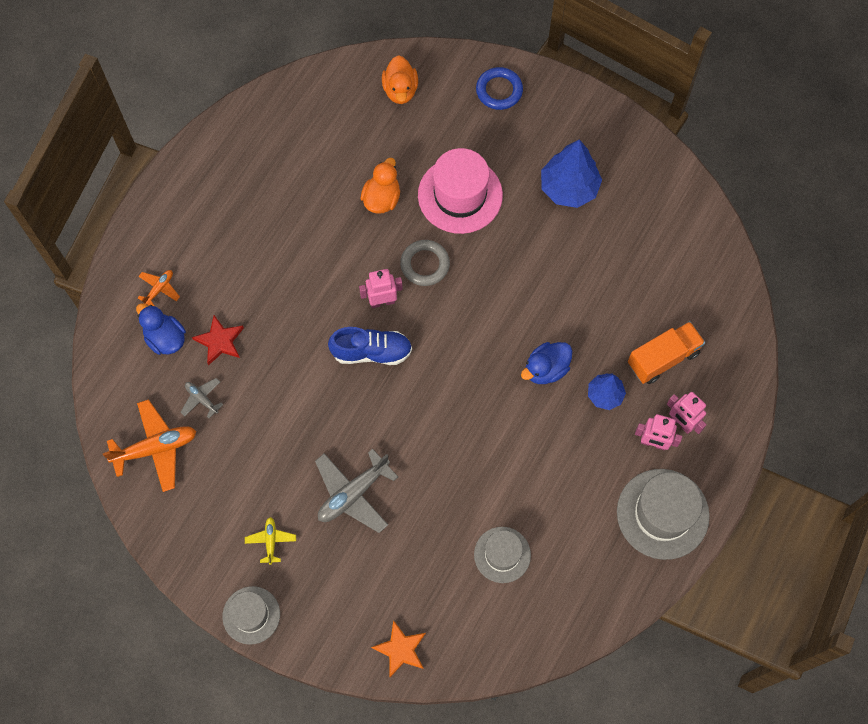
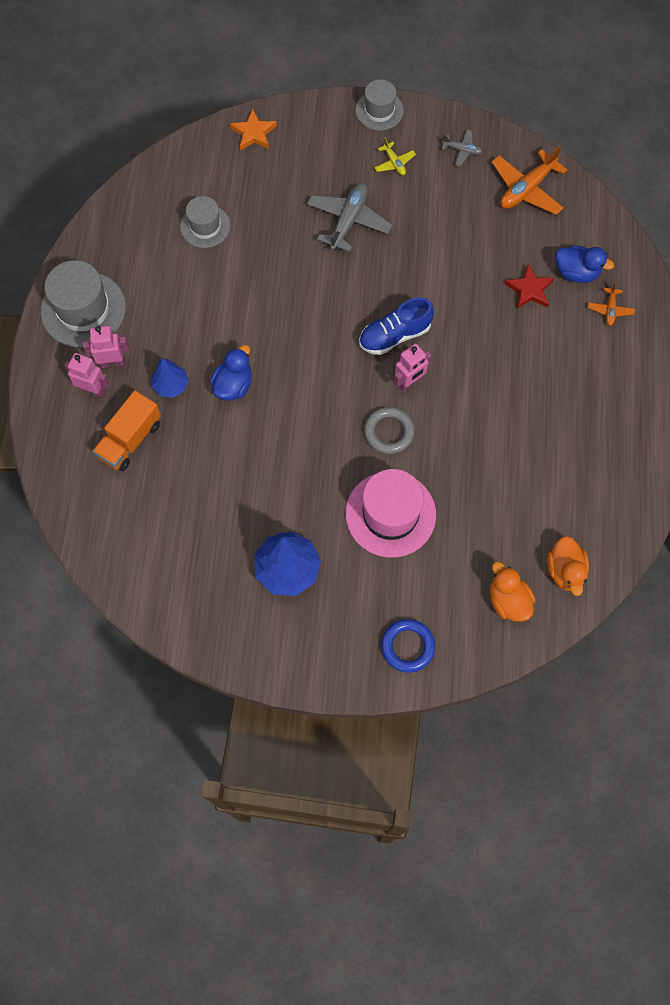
camera: 155 degrees right, 0 degrees up
(202, 399) = (514, 239): grey plane -> grey plane (462, 150)
(382, 199) = (463, 477): orange duck -> orange duck (565, 571)

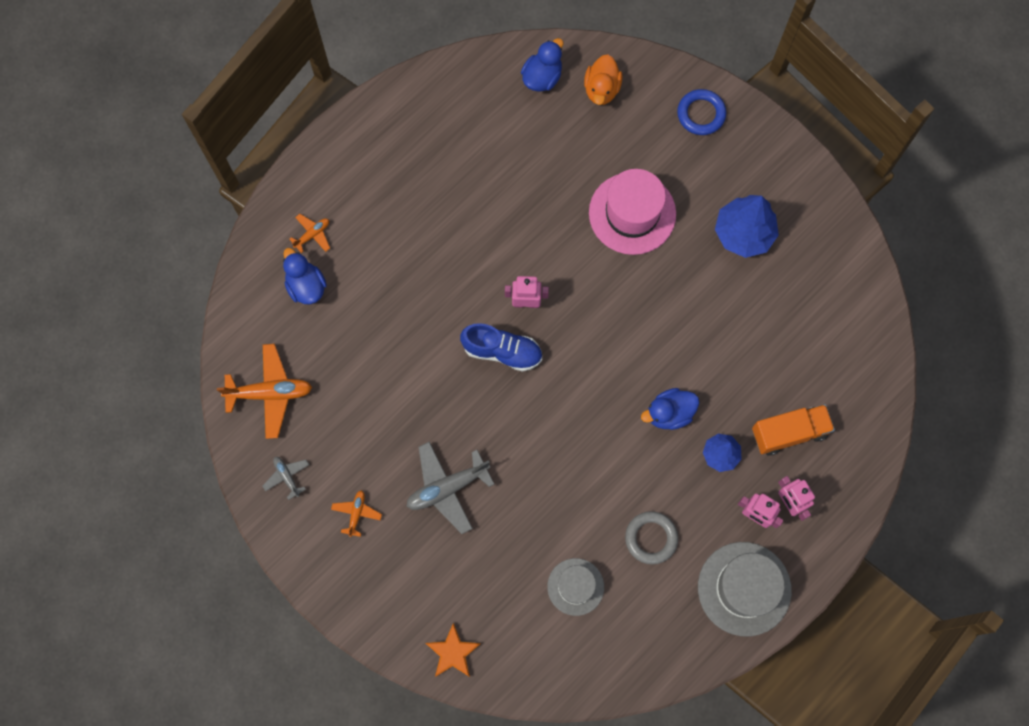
camera: 140 degrees left, 5 degrees up
(379, 110) = (319, 580): grey hat -> none
(389, 432) = (578, 276): grey ring -> grey ring (651, 538)
(394, 163) = (356, 513): yellow plane -> orange plane
(529, 289) = (357, 302): red star -> none
(565, 571) = (542, 77): orange duck -> blue duck

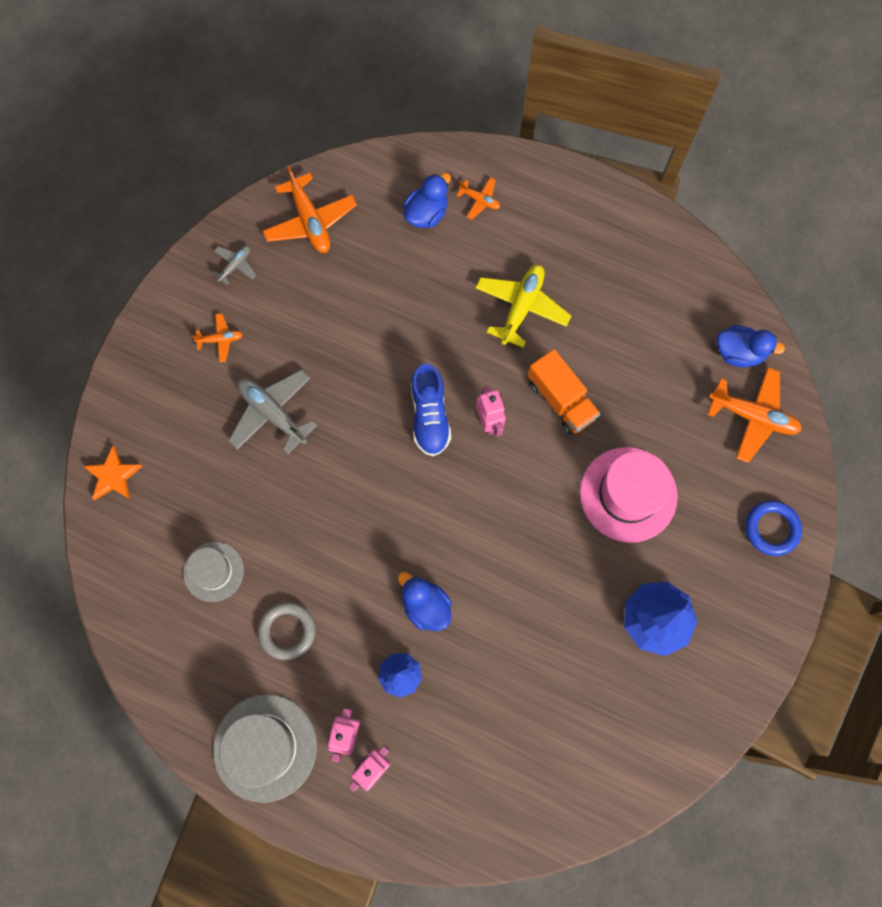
camera: 70 degrees right, 0 degrees up
(431, 237) = (521, 307): none -> yellow plane
(601, 89) = (752, 416): orange duck -> orange plane
(789, 432) = (450, 742): orange truck -> orange truck (561, 399)

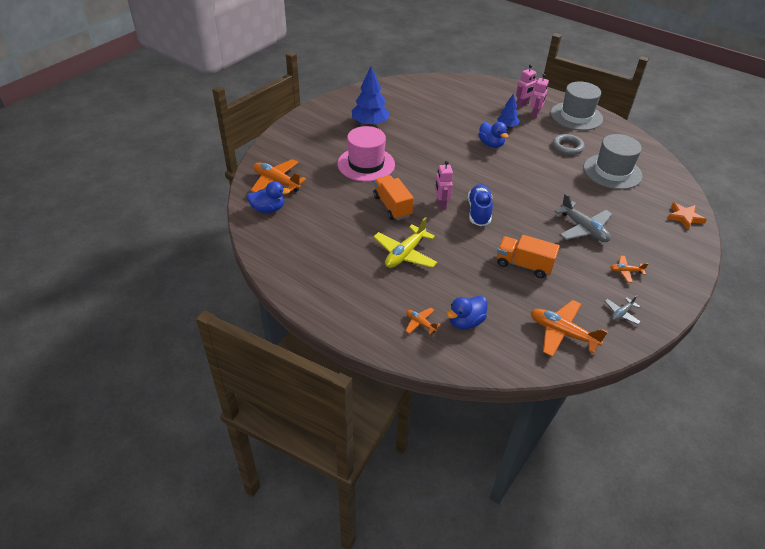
camera: 170 degrees left, 30 degrees down
(213, 571) = (612, 172): grey hat -> grey hat, size x1.64
(310, 221) = (562, 333): orange plane -> orange plane turned 45 degrees counterclockwise
(359, 322) = (524, 265): none -> orange truck
(738, 353) = (268, 209): blue duck -> blue duck turned 150 degrees clockwise
(771, 529) = (292, 141): blue ring -> none

